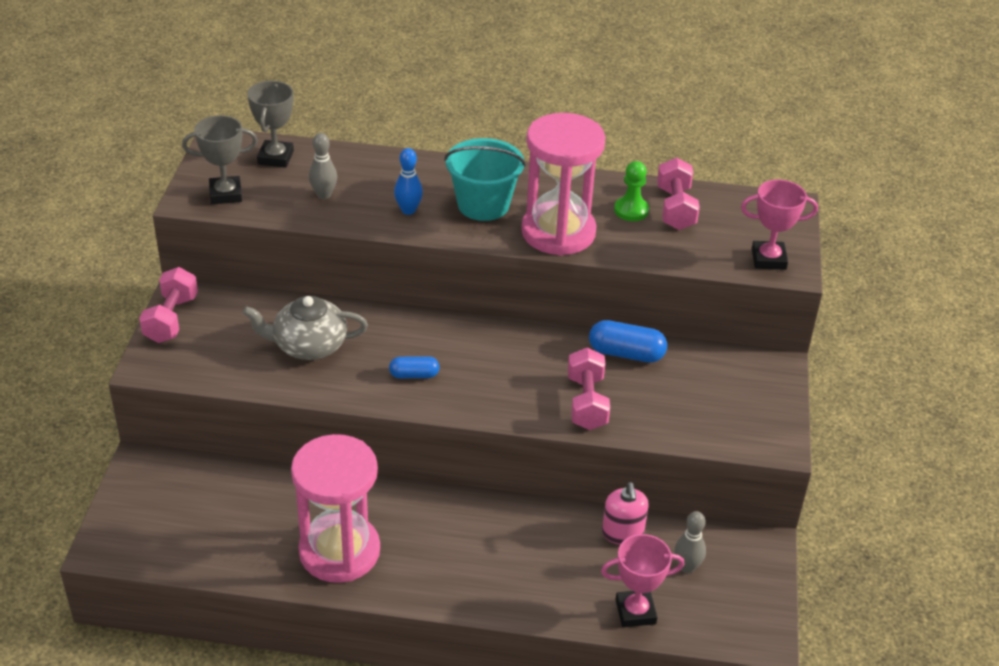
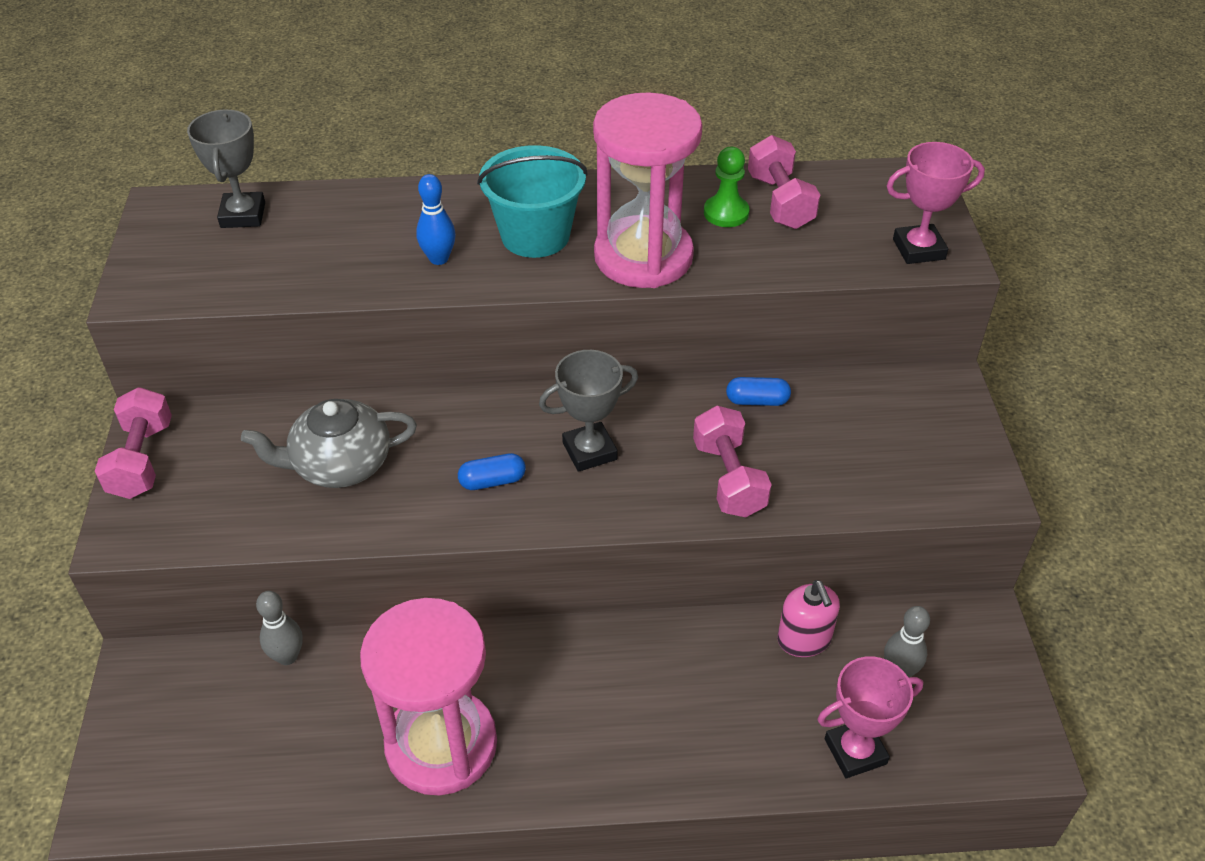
camera: 10 degrees left, 5 degrees up
(225, 194) = (184, 276): grey trophy -> grey trophy (589, 451)
(324, 195) = (320, 256): grey bowling pin -> grey bowling pin (287, 656)
(626, 353) = (757, 401): blue capsule -> blue capsule, size x0.63

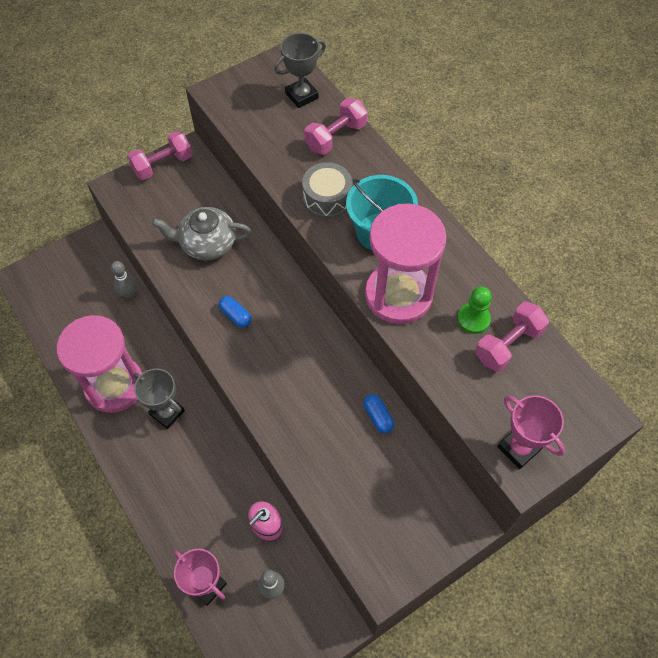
camera: 60 degrees right, 15 degrees up
(340, 464) = (207, 243): grey teapot -> grey teapot turned 45 degrees counterclockwise
(439, 259) = (327, 198): blue bowling pin -> grey drum
(589, 451) = (284, 350): grey trophy -> grey trophy (167, 412)
(728, 478) = (306, 430): pink dumbbell -> pink dumbbell (336, 137)

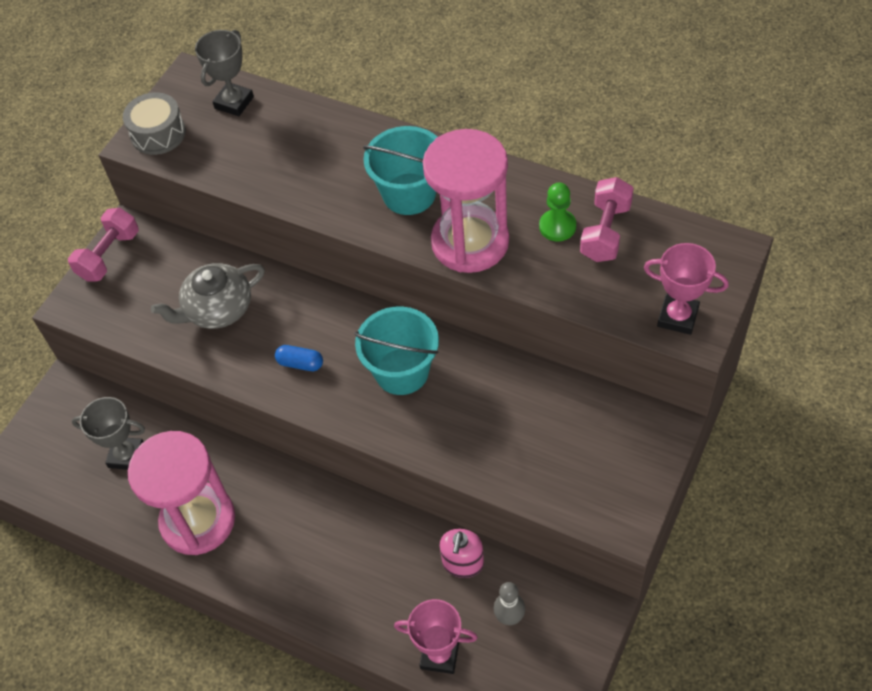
camera: 25 degrees left, 5 degrees down
(129, 294) = (147, 419): grey bowling pin -> none
(167, 412) = (277, 514): grey trophy -> grey trophy (126, 455)
(301, 363) = (402, 371): none -> turquoise bucket
(327, 198) = (333, 188): grey drum -> grey drum (158, 134)
(336, 137) = (300, 125): pink dumbbell -> none
(378, 417) = (515, 379): blue capsule -> none

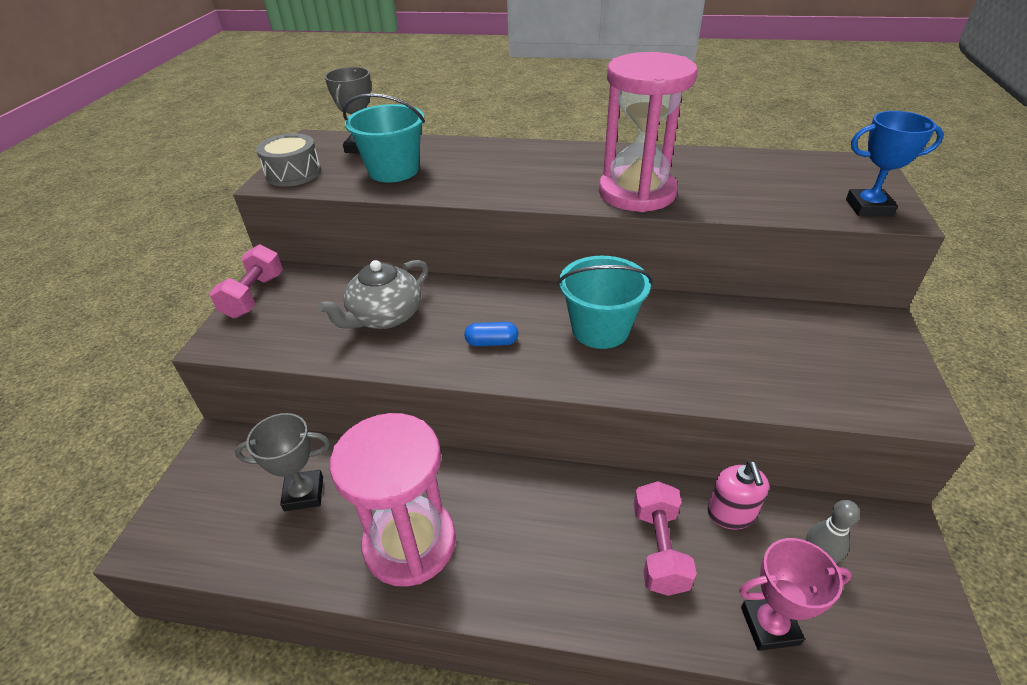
camera: 20 degrees left, 15 degrees down
(409, 194) = (558, 174): turquoise bucket -> turquoise bucket (393, 170)
(557, 226) = (707, 173): green pawn -> none
(605, 232) = (751, 170): pink dumbbell -> pink dumbbell (659, 549)
(677, 317) = (868, 208): pink trophy -> blue trophy

